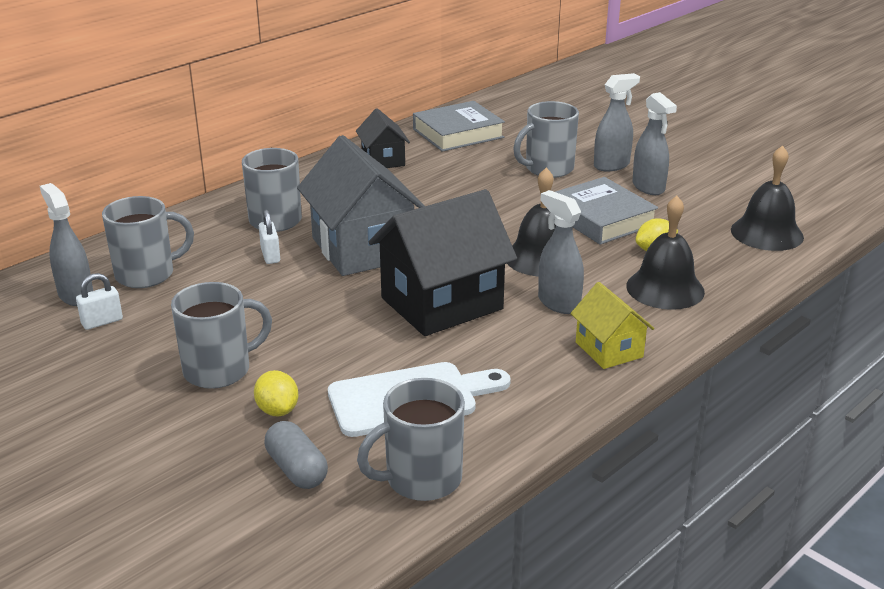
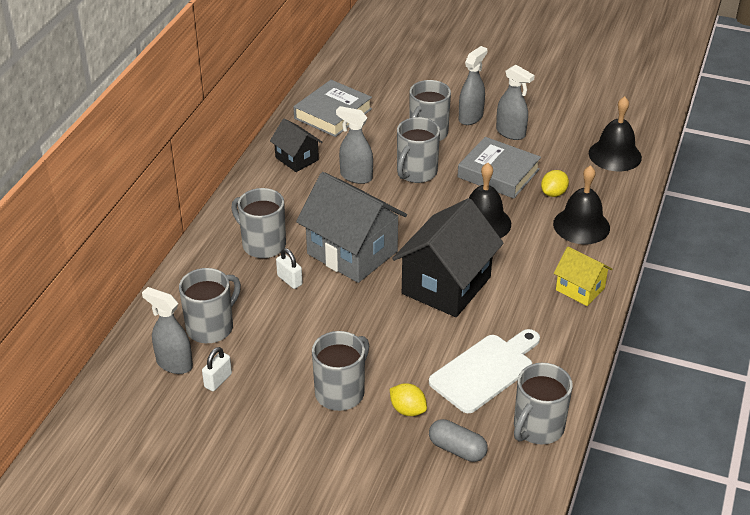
camera: 25 degrees left, 10 degrees up
(503, 198) = (416, 173): none -> grey mug
(558, 303) = (522, 260): grey spray bottle -> grey spray bottle (356, 176)

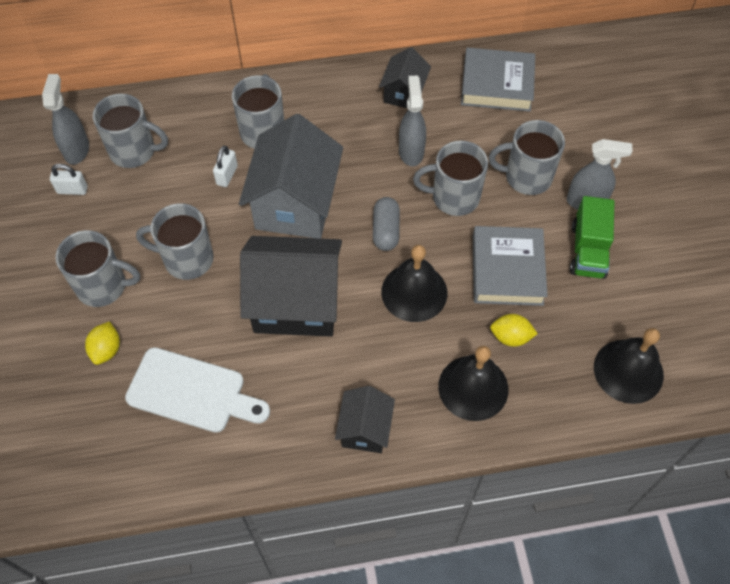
camera: 60 degrees right, 20 degrees up
(457, 449) = (75, 414): grey capsule -> grey capsule (385, 230)
(511, 133) = (588, 250): grey spray bottle -> green truck
(537, 428) = (136, 473): grey mug -> grey mug (186, 259)
(580, 289) = (365, 429): yellow house -> black house

